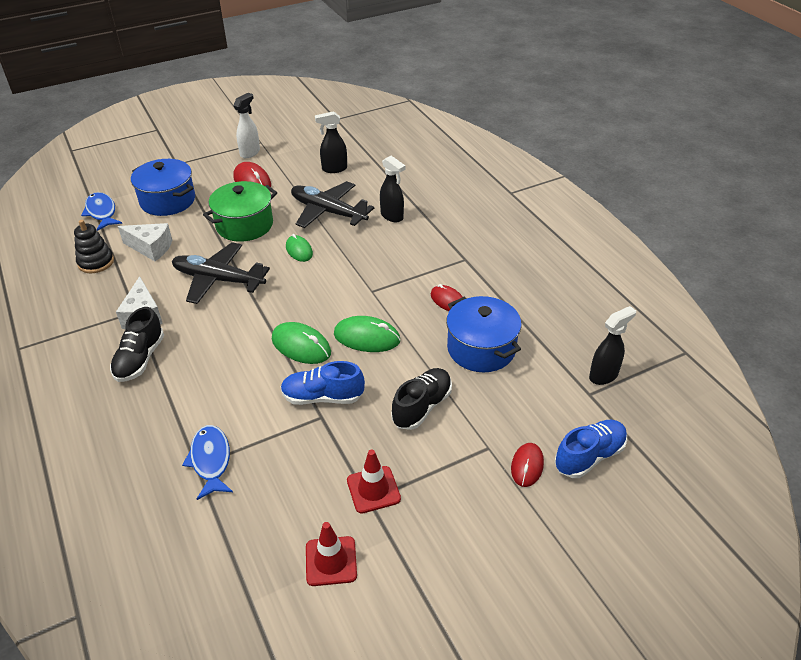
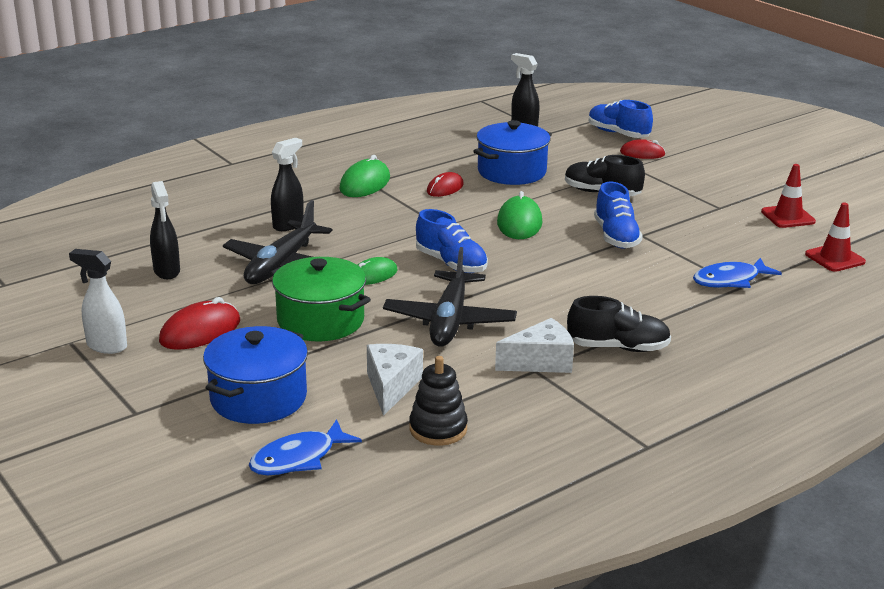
camera: 100 degrees left, 15 degrees down
(301, 346) = (548, 255): green mouse -> green mouse (365, 184)
(304, 289) = (451, 263): none -> blue shoe
(373, 489) = (707, 206): red traffic cone -> red traffic cone (834, 258)

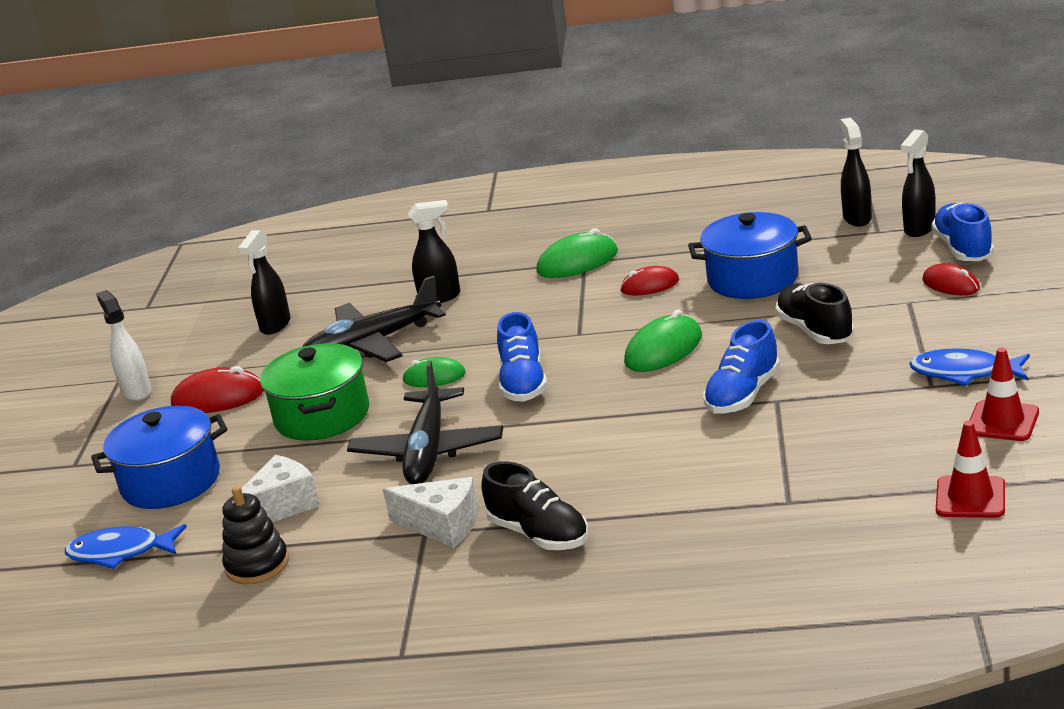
camera: 45 degrees right, 0 degrees up
(449, 321) = (428, 451): black plane -> black plane turned 45 degrees counterclockwise
(573, 127) = (919, 229): none -> black spray bottle
(730, 280) = (787, 489): blue fish -> blue fish (964, 373)

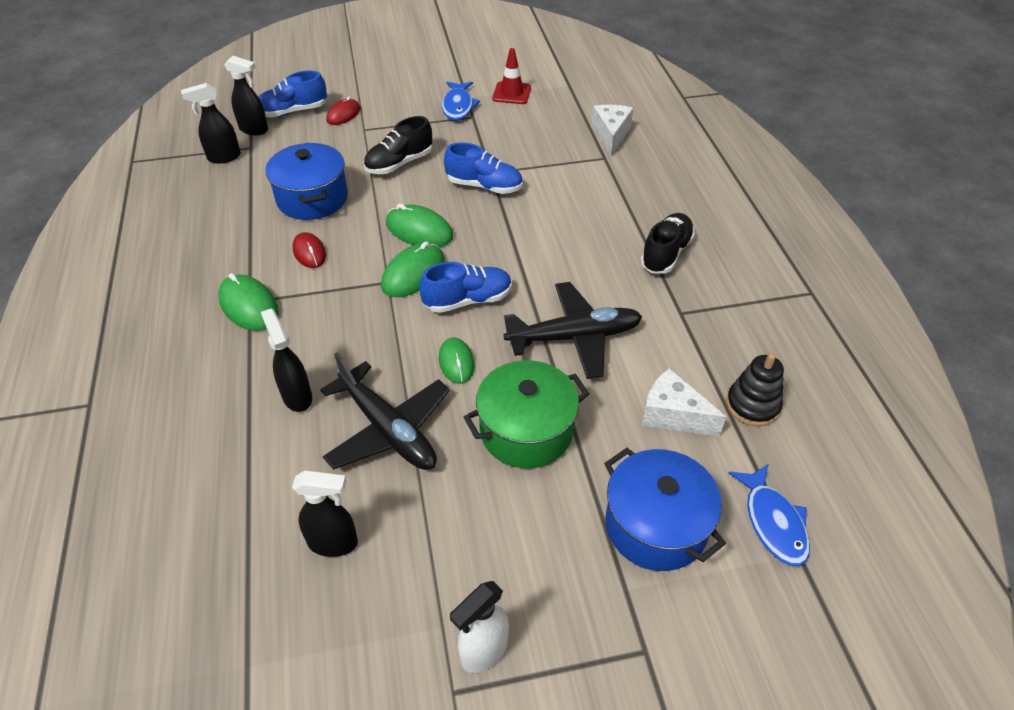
camera: 110 degrees left, 20 degrees up
(218, 398) = (496, 543): red mouse -> none
(442, 525) = (669, 305): white cheese -> white cheese (611, 135)
(585, 348) = (413, 273): none -> green mouse
(970, 498) = (588, 101): red traffic cone -> none

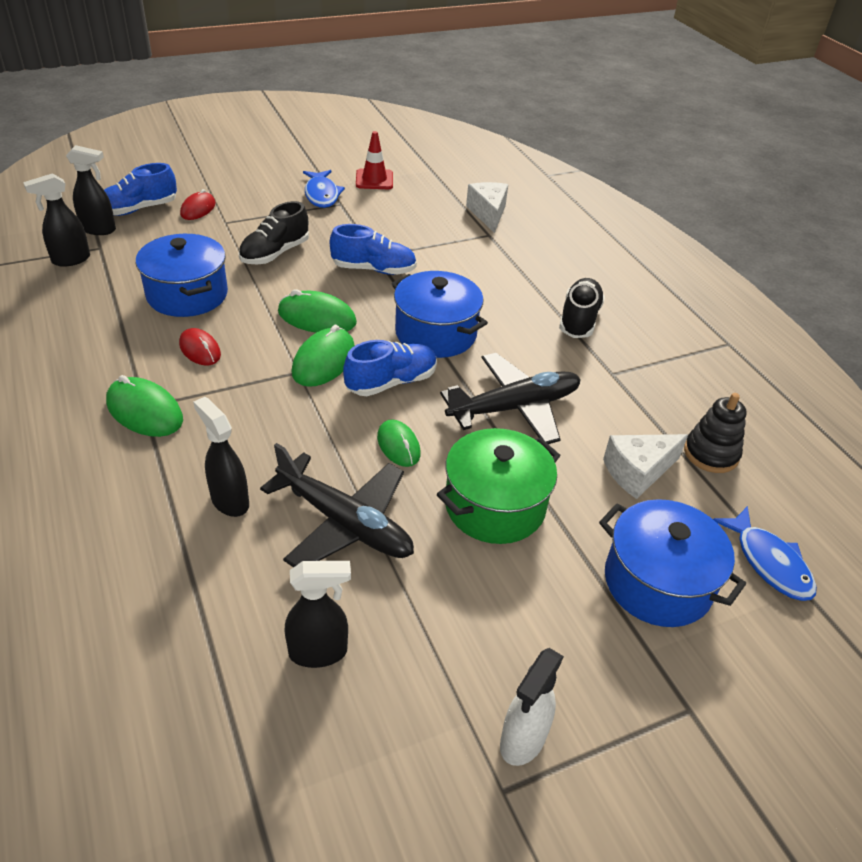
camera: 15 degrees left, 5 degrees down
(523, 256) = (436, 333): none -> blue pot
(672, 415) = (637, 472): white cheese -> white cheese turned 45 degrees counterclockwise

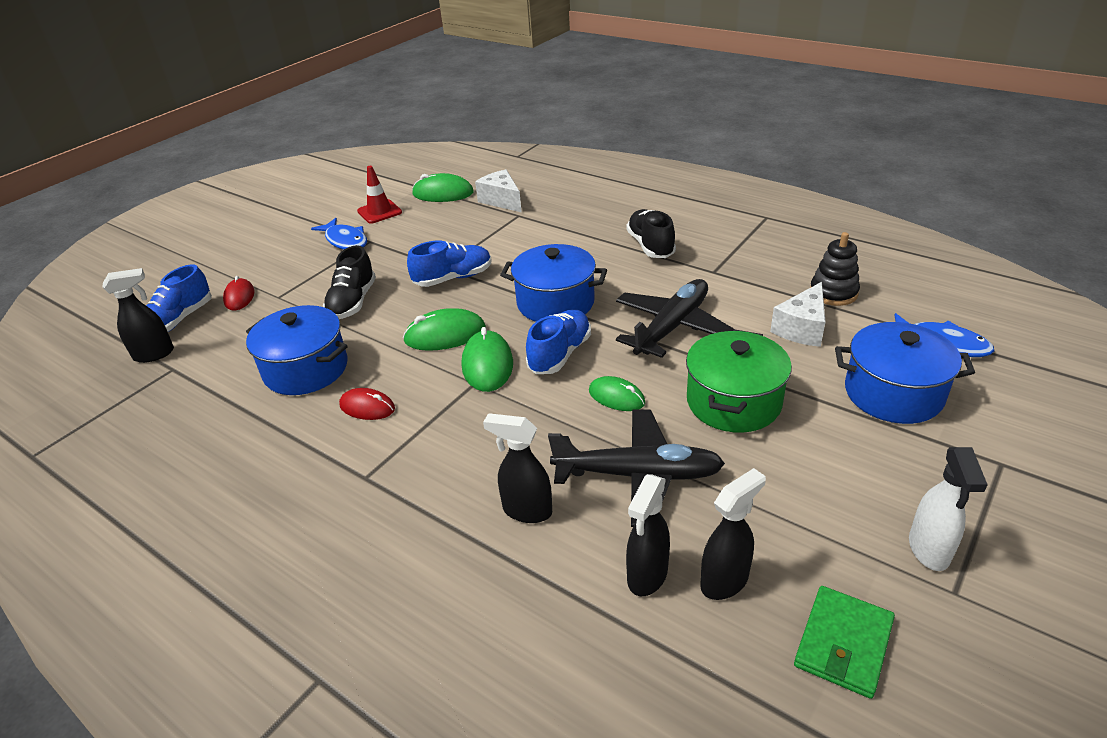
camera: 25 degrees left, 5 degrees down
(70, 260) = (152, 392): black spray bottle -> black spray bottle (647, 576)
(145, 411) = (370, 481): green mouse -> green mouse (443, 193)
(357, 765) = (843, 644): none -> green wallet

